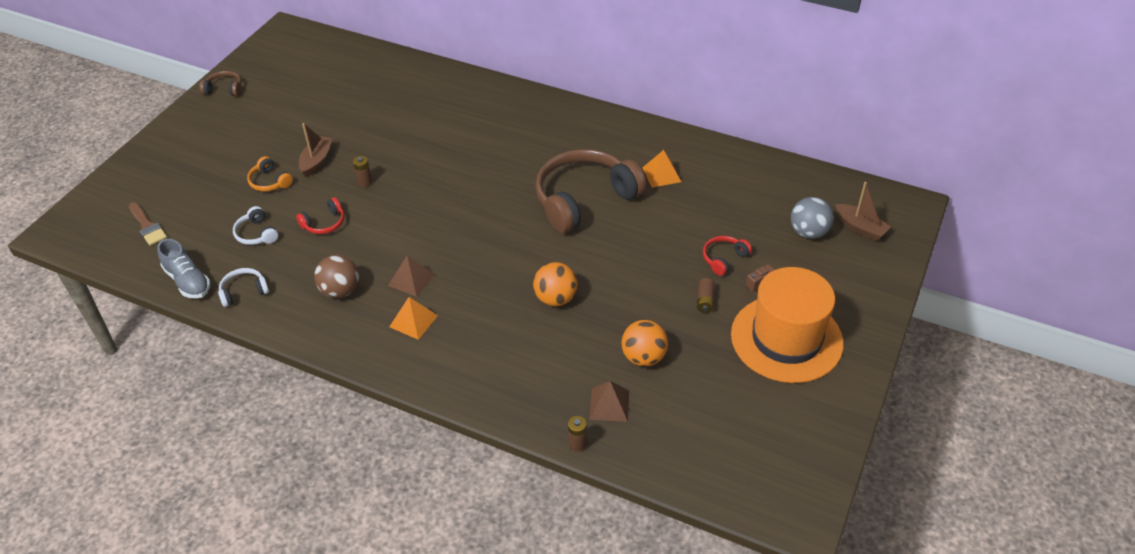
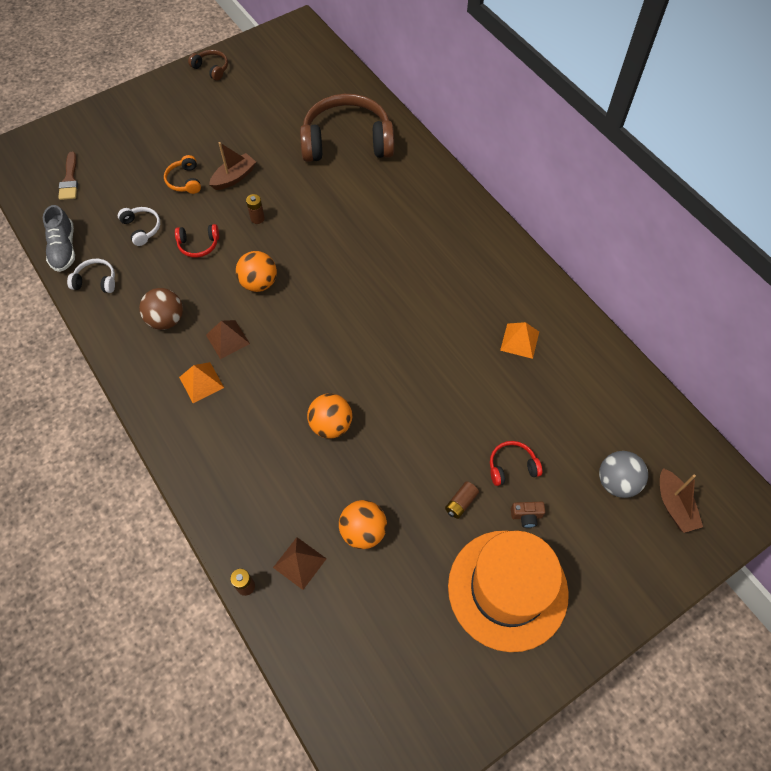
camera: 30 degrees right, 15 degrees up
(256, 234) = (142, 228): white headphones -> white headphones turned 150 degrees clockwise
(406, 227) = (259, 283): none -> orange ball
(584, 199) = (429, 332): brown headphones -> brown headphones (347, 142)

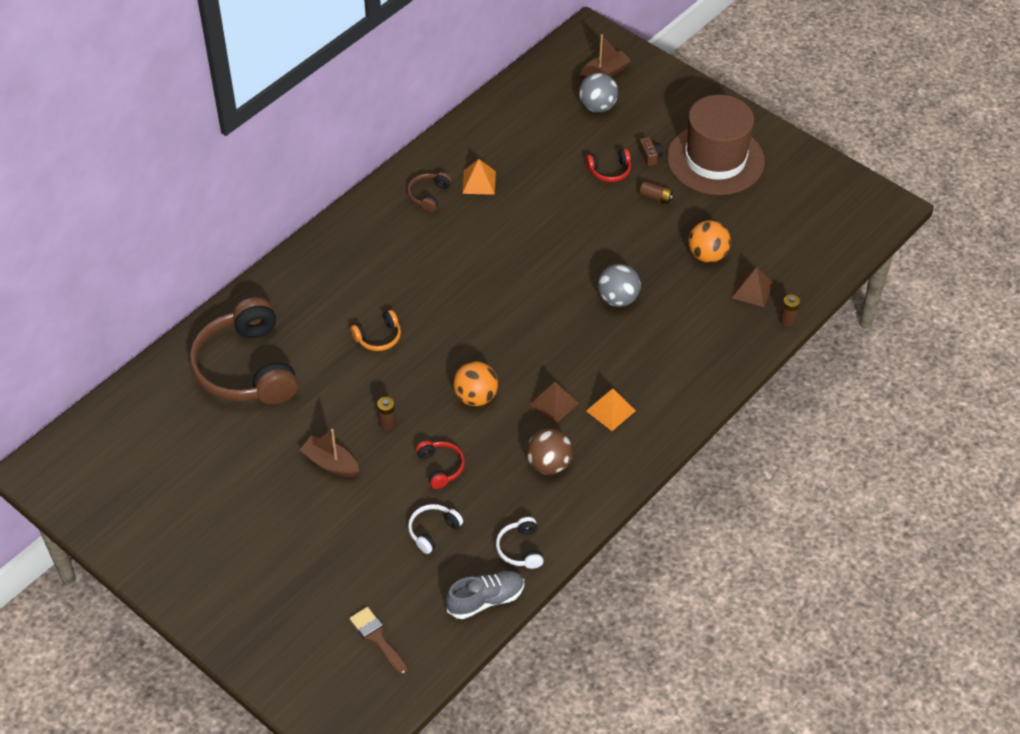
camera: 105 degrees left, 10 degrees down
(70, 180) = (377, 638): brown brush -> brown brush turned 105 degrees counterclockwise
(185, 181) = (348, 512): orange headphones -> orange headphones (378, 337)
(211, 69) = (139, 547): brown headphones -> brown headphones (429, 195)
(331, 425) = (618, 299): orange ball -> grey ball
(507, 589) = (715, 159): orange hat -> brown hat
(512, 467) = (609, 171): red headphones -> red headphones turned 75 degrees counterclockwise

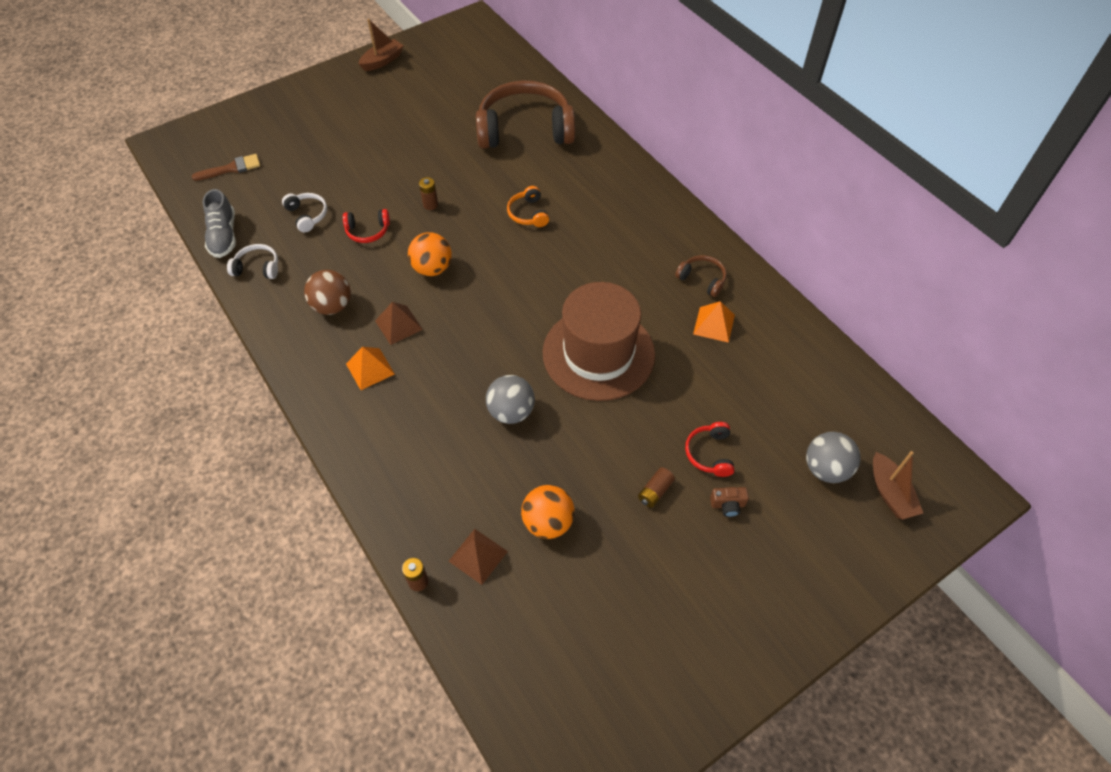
camera: 105 degrees right, 5 degrees up
(330, 463) = (406, 165): brown boat -> brown boat (382, 61)
(715, 159) = (709, 583): brown hat -> brown hat (598, 353)

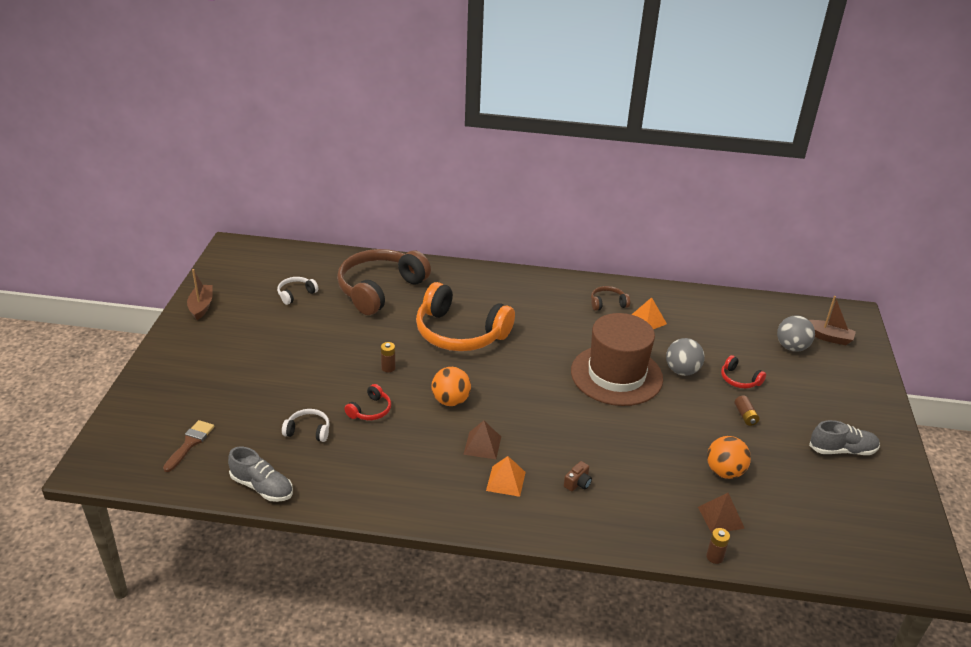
camera: 50 degrees left, 20 degrees down
(257, 268) = (325, 486): white headphones -> white headphones (296, 294)
(332, 306) = (421, 467): brown ball -> none
(511, 411) = (621, 437): grey ball -> grey ball (682, 371)
(528, 213) = (460, 333): orange headphones -> orange headphones, size x2.35
(696, 611) = (842, 450): none -> grey shoe
(727, 505) = (781, 395): brown camera -> brown camera (578, 483)

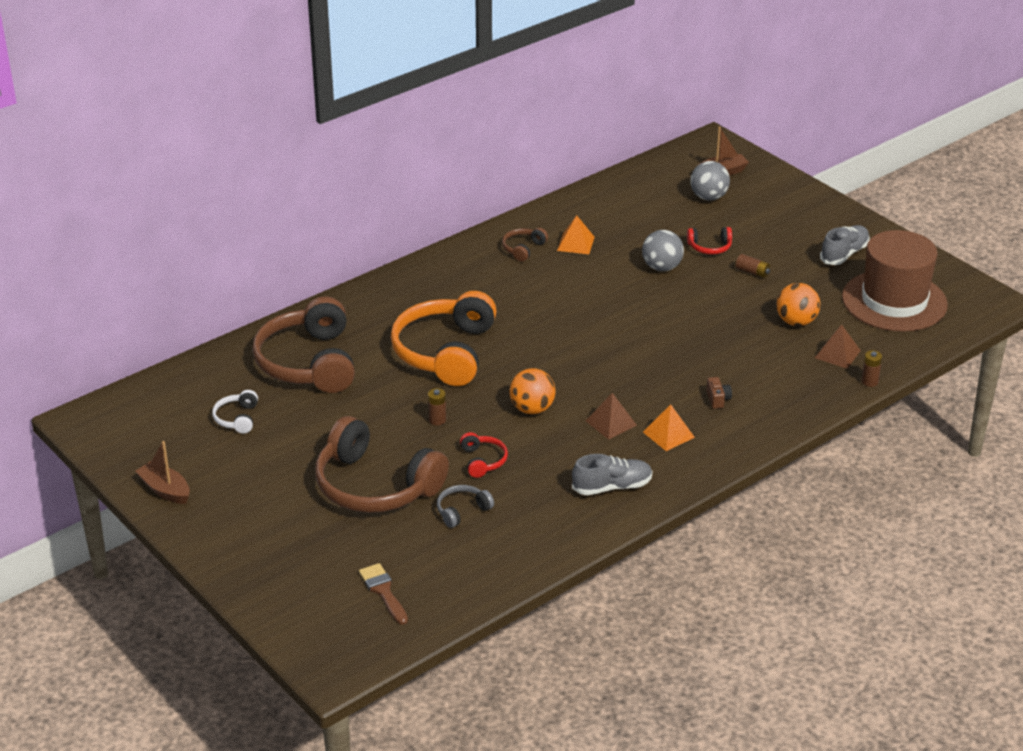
camera: 45 degrees left, 0 degrees up
(262, 487) = (502, 573): grey shoe -> grey shoe (612, 487)
(293, 380) = (375, 486): none -> brown headphones
(308, 431) = (462, 511): white headphones -> grey headphones
(460, 333) = (445, 352): orange headphones -> orange headphones turned 120 degrees clockwise
(616, 375) = (621, 303): brown hat -> brown hat (894, 301)

